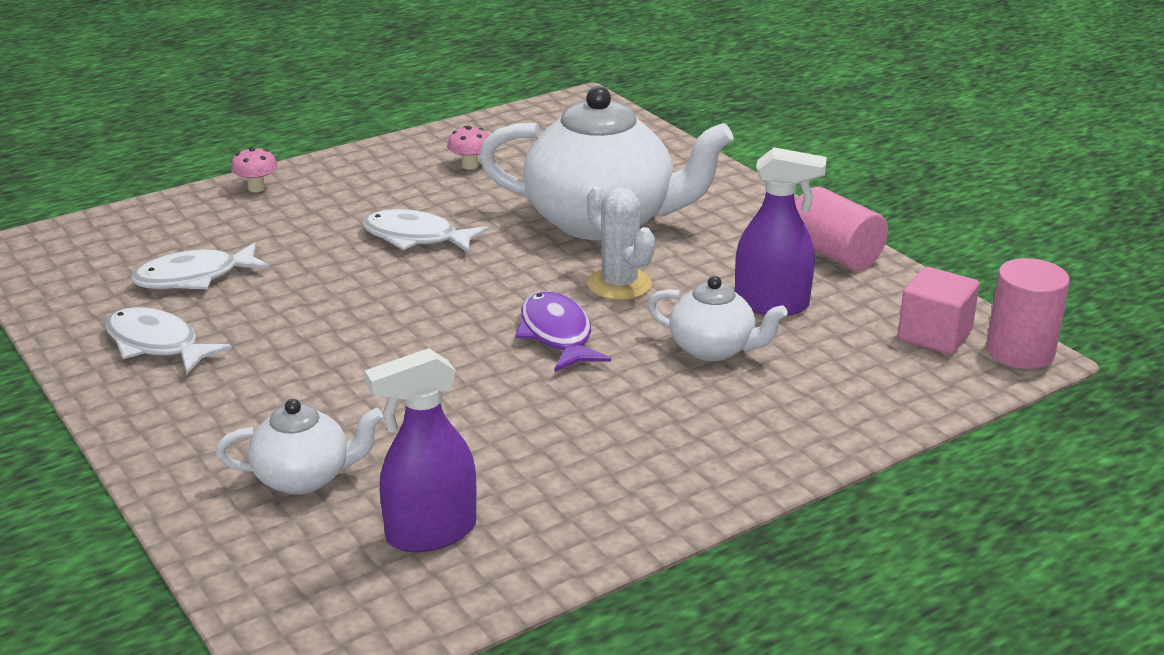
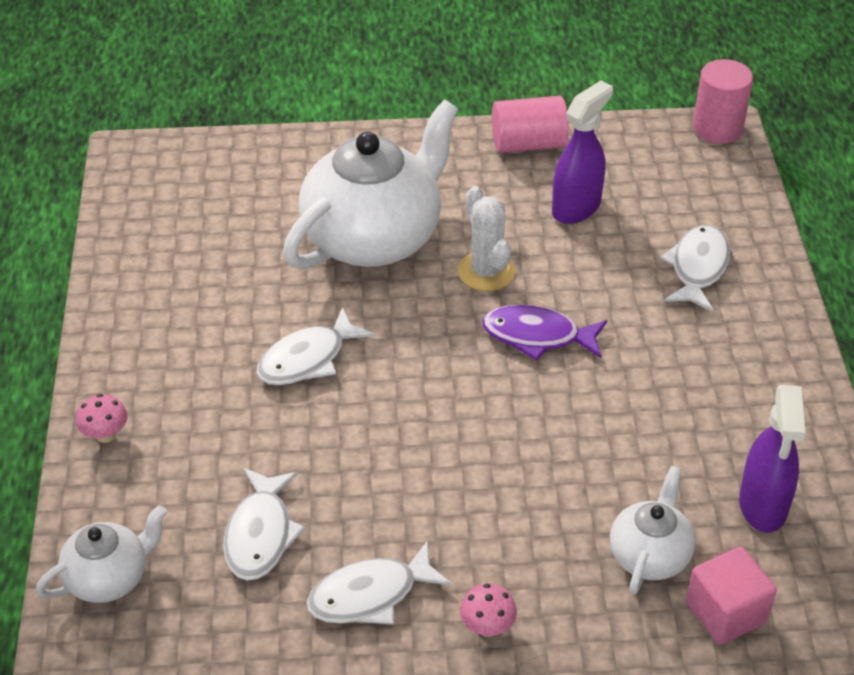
camera: 60 degrees left, 15 degrees up
(470, 166) = (195, 275): pink mushroom -> pink mushroom (487, 627)
(619, 284) = (486, 272): white cactus -> white cactus turned 75 degrees clockwise
(713, 349) = (616, 264): white teapot -> white teapot (108, 578)
(765, 398) = (697, 268): none -> white fish
(934, 335) = (672, 153): pink cube -> pink cube (726, 612)

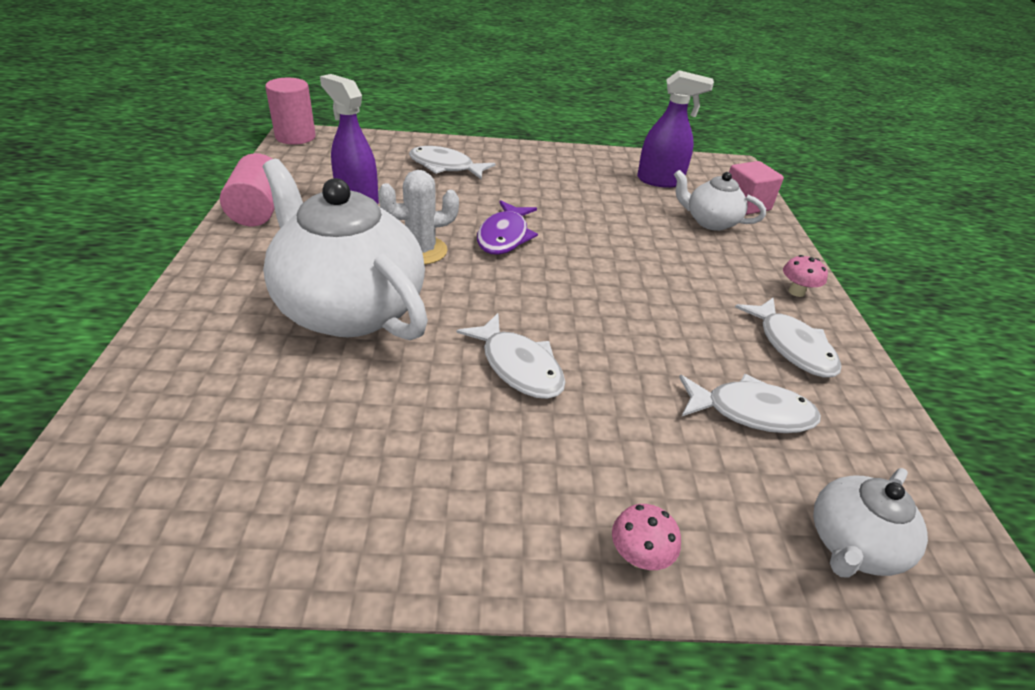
camera: 90 degrees left, 5 degrees down
(108, 578) = (852, 544): white teapot -> white teapot turned 105 degrees counterclockwise

